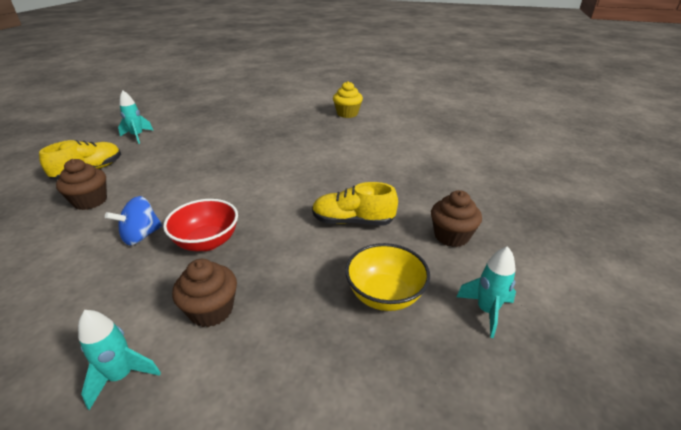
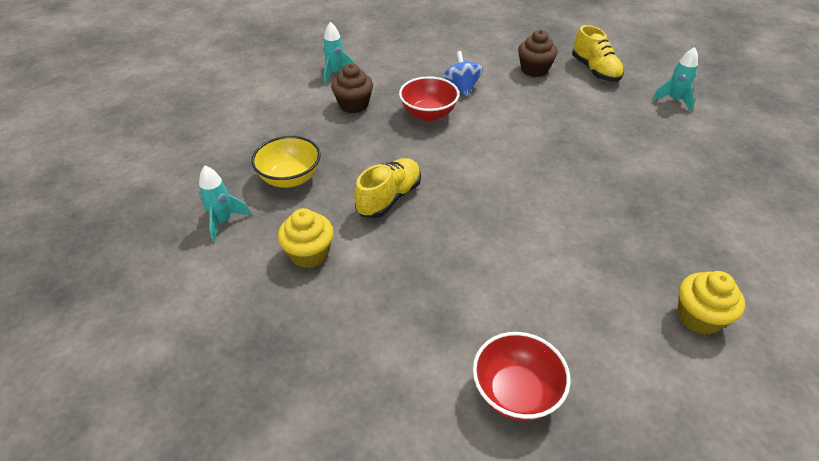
camera: 120 degrees right, 10 degrees up
(443, 142) = (516, 392): none -> red bowl
(451, 236) = (309, 254): brown cupcake -> yellow cupcake

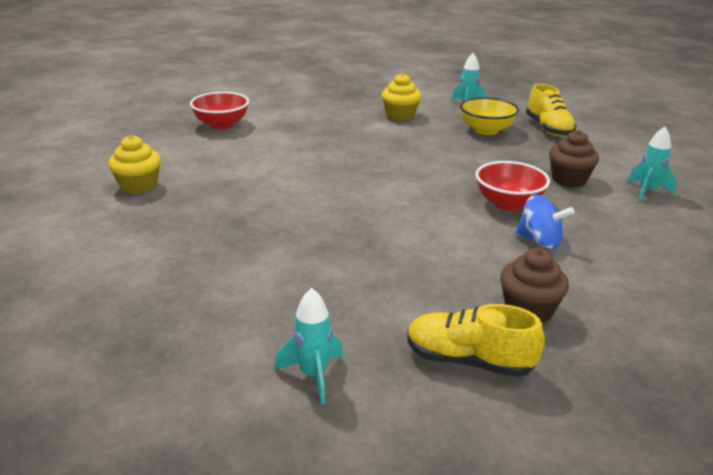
camera: 130 degrees right, 15 degrees down
(389, 198) = (414, 149): yellow shoe -> yellow shoe (548, 128)

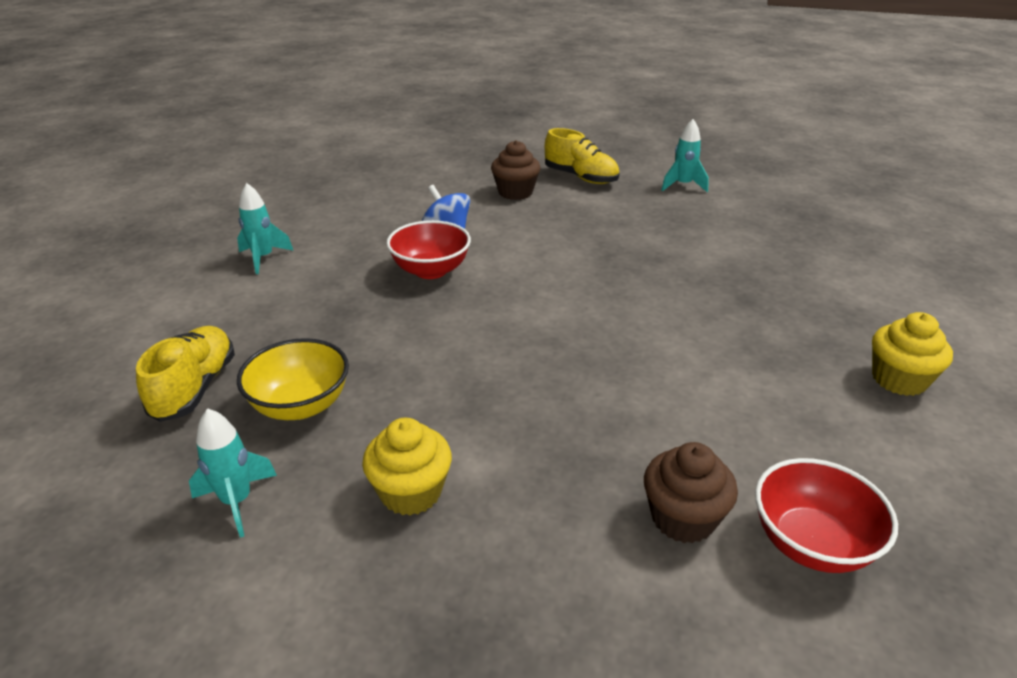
camera: 160 degrees left, 5 degrees up
(569, 179) = (320, 287): brown cupcake -> brown cupcake (683, 518)

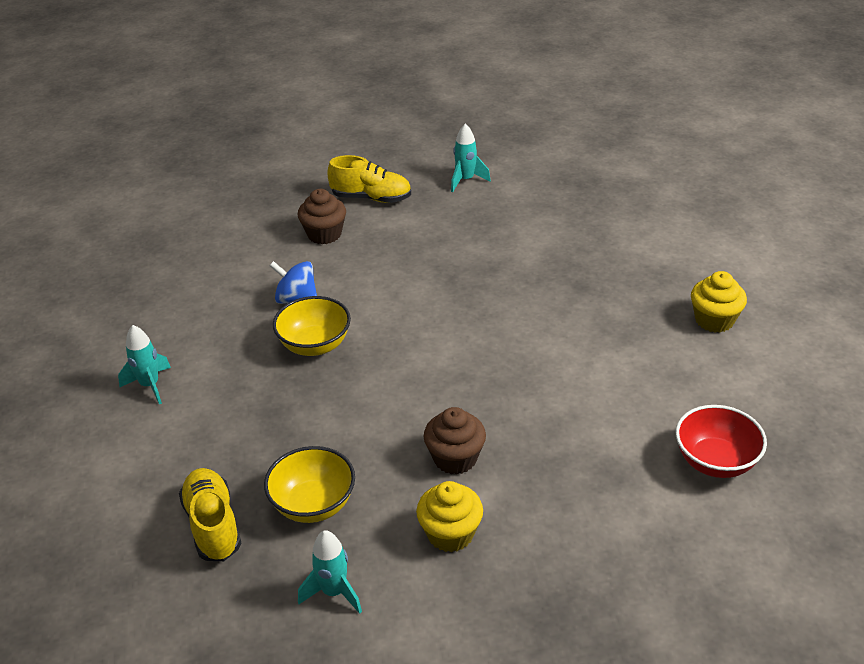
camera: 25 degrees left, 5 degrees up
(431, 270) = (315, 345): red bowl -> yellow bowl
(683, 518) = (634, 477): brown cupcake -> brown cupcake (455, 458)

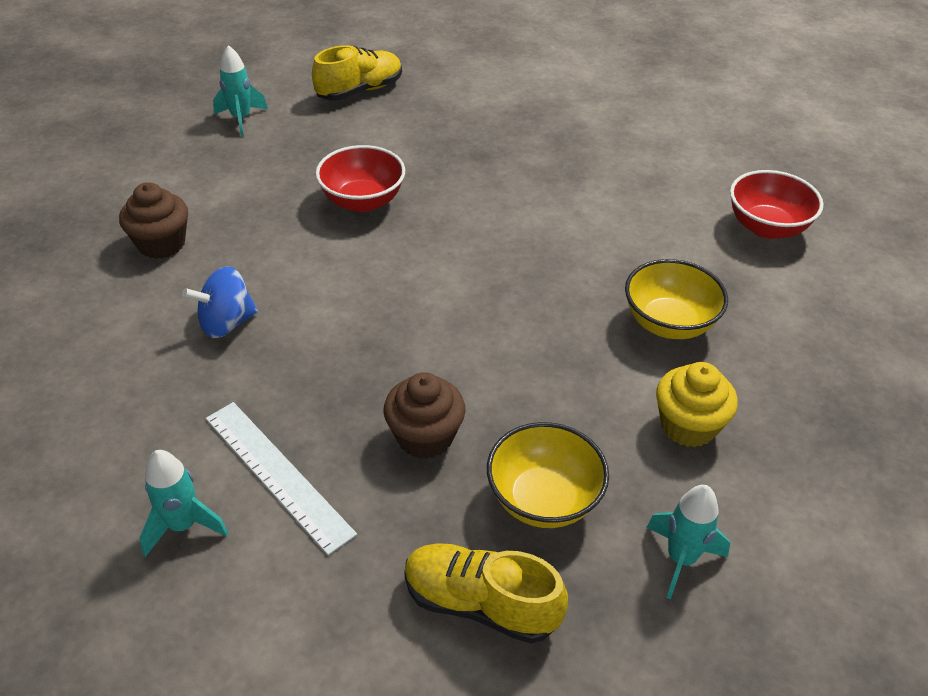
camera: 50 degrees left, 5 degrees up
(216, 392) = (277, 474): none -> white ruler
(315, 345) = (315, 354): yellow bowl -> yellow bowl (668, 323)
(371, 198) = (163, 182): yellow shoe -> yellow shoe (360, 91)
(455, 458) = (597, 361): brown cupcake -> brown cupcake (425, 437)
(463, 273) = (362, 201): none -> red bowl
(714, 320) = (614, 125): yellow cupcake -> none

